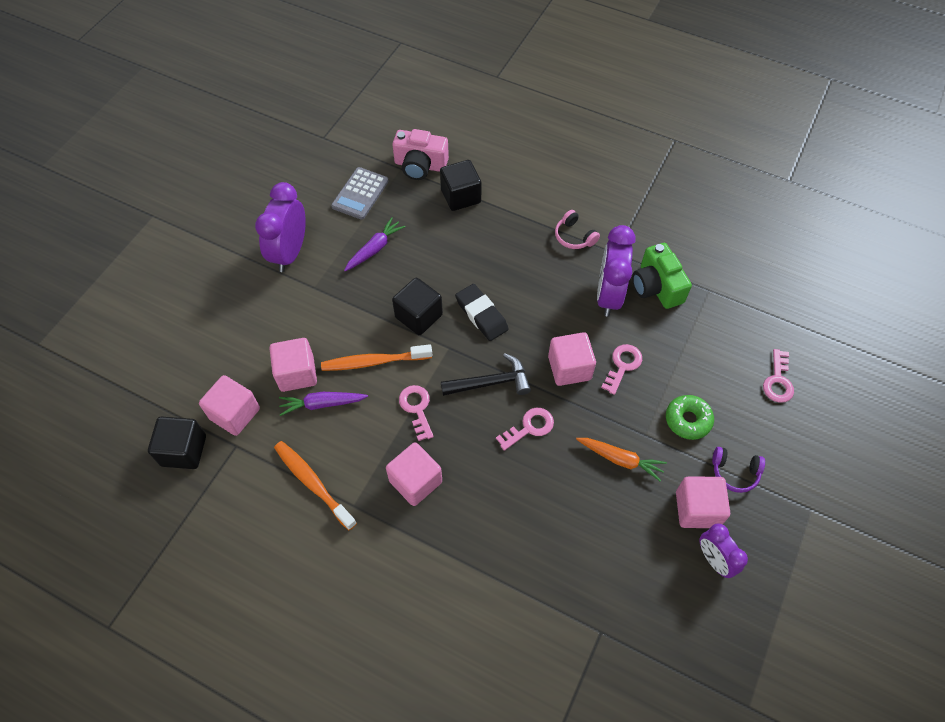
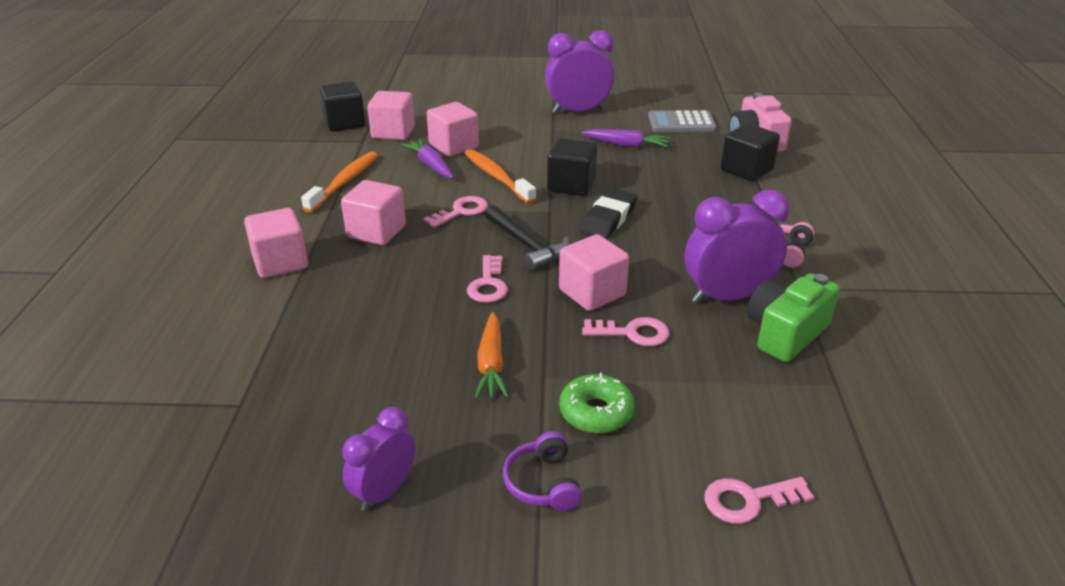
camera: 65 degrees right, 25 degrees down
(529, 427) = (488, 284): pink key -> pink key turned 60 degrees clockwise
(697, 509) = (457, 454): pink cube -> pink cube (280, 263)

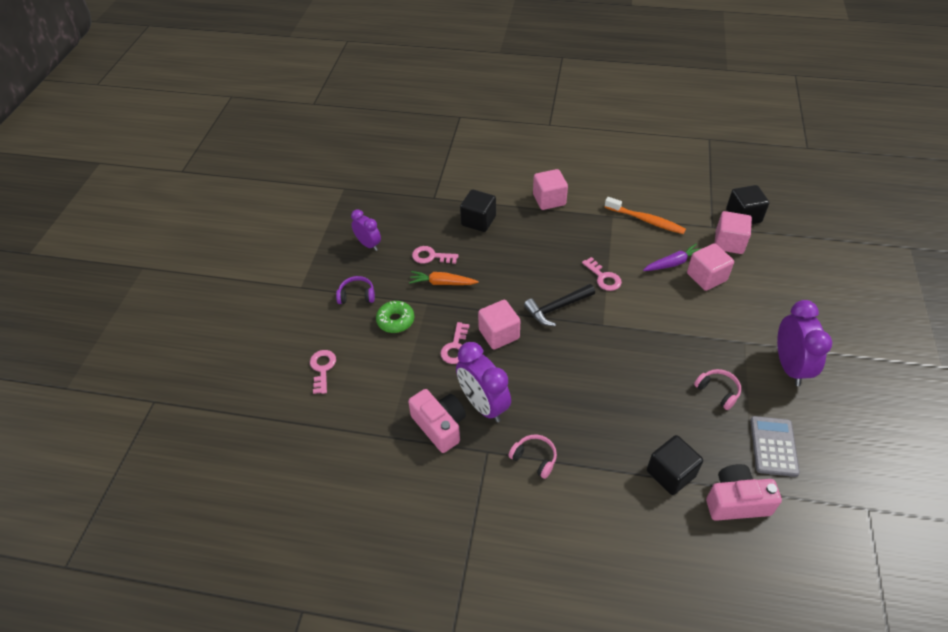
camera: 100 degrees right, 15 degrees up
(376, 232) = (579, 237): pink cube -> none
(488, 284) = (515, 286): pink key -> pink key (431, 256)
(497, 177) = (655, 299): orange toothbrush -> none
(571, 185) = (641, 342): black cube -> black cube (478, 221)
(608, 219) = (589, 357): black eraser -> none
(626, 145) = (718, 391): purple carrot -> pink headphones
(727, 297) = (483, 405): purple clock -> purple clock turned 150 degrees clockwise
(785, 333) = (440, 426): green camera -> pink camera

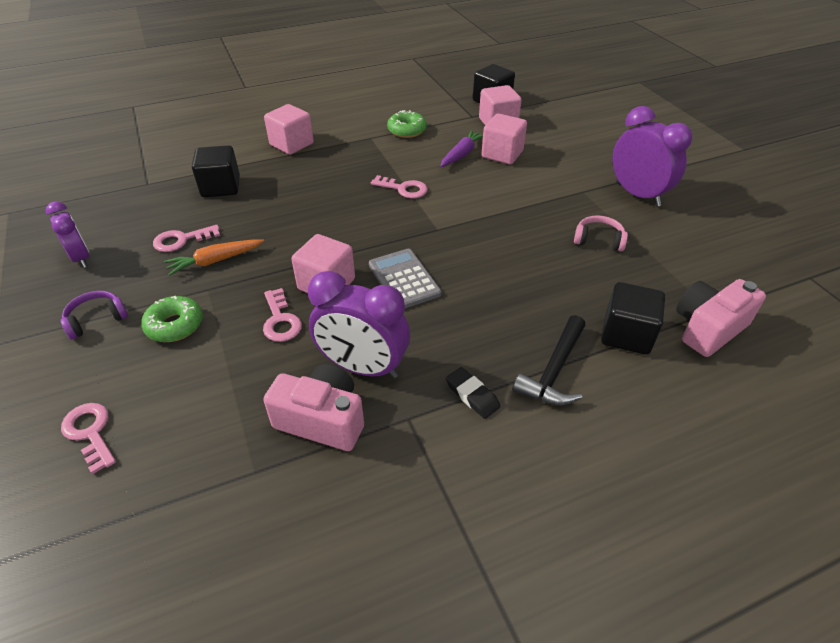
camera: 35 degrees left, 5 degrees down
(368, 244) = (81, 258): purple clock -> purple clock turned 45 degrees clockwise
(534, 458) = (472, 395): pink headphones -> black eraser
(557, 308) = (375, 233): black hammer -> black hammer (554, 371)
(646, 220) = (407, 130): orange toothbrush -> green donut
(773, 446) = (689, 264): grey calculator -> grey calculator (404, 279)

